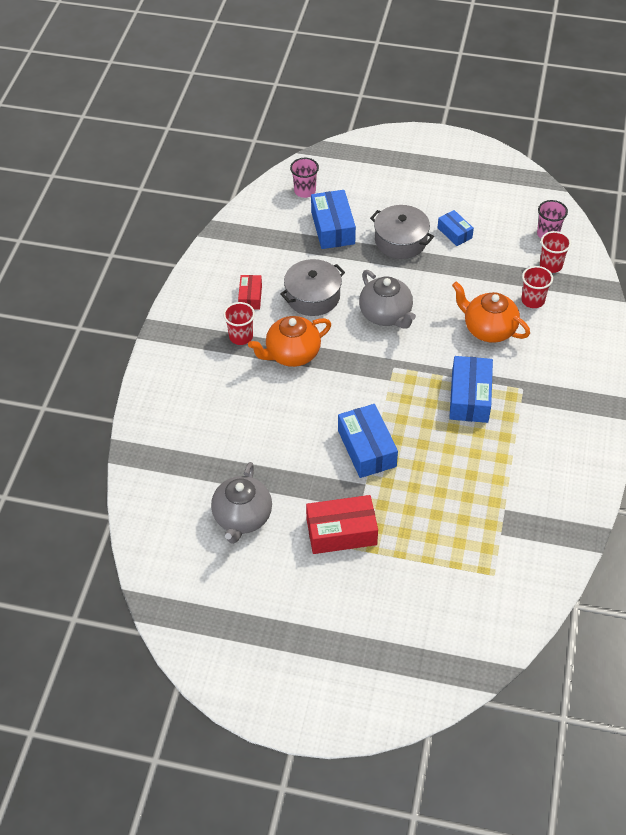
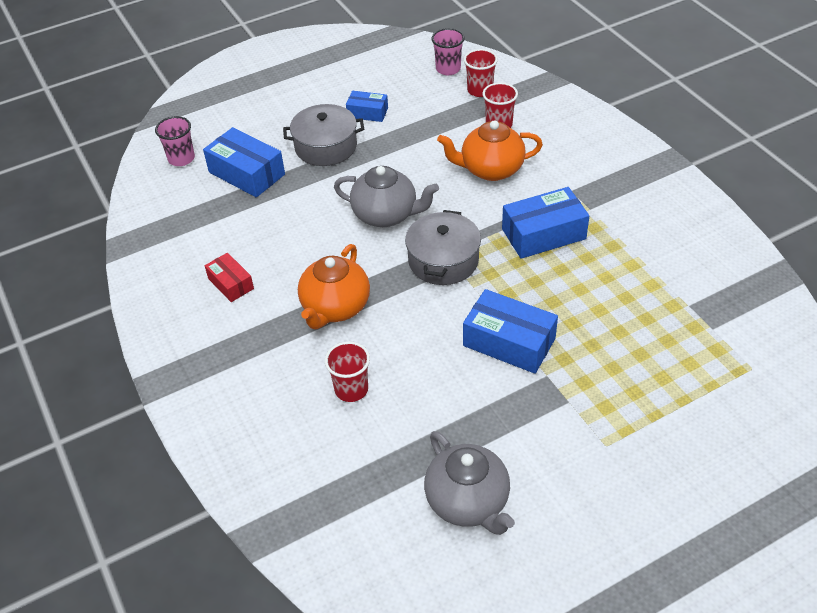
camera: 40 degrees left, 5 degrees down
(241, 336) = (263, 326): red cup -> red cup (351, 389)
(313, 296) = (296, 243): grey pot -> grey pot (443, 260)
(341, 532) = (579, 437): red box -> none
(469, 397) = (543, 234): blue box -> blue box turned 75 degrees counterclockwise

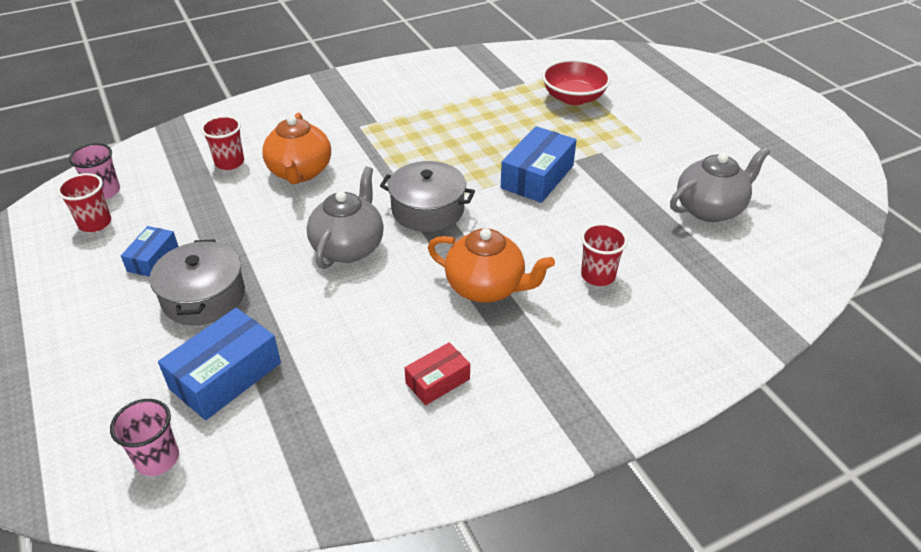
camera: 90 degrees left, 5 degrees down
(480, 90) = (161, 171): red cup -> red cup (95, 223)
(543, 234) = (404, 148): blue box -> none
(688, 378) = (573, 98): none -> red bowl

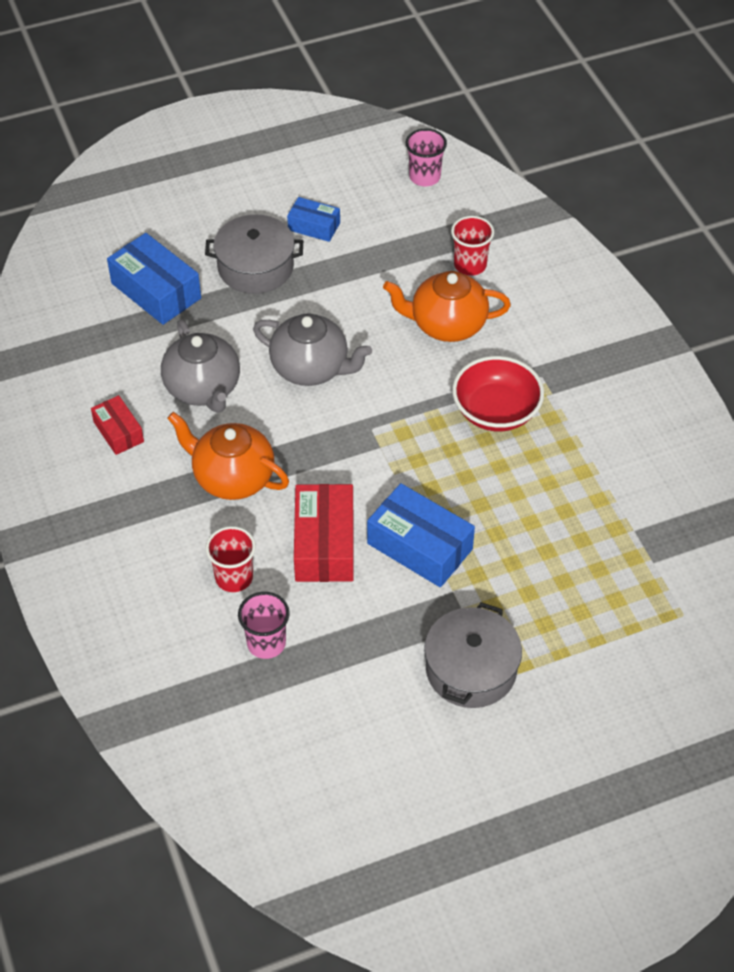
camera: 95 degrees right, 10 degrees up
(95, 223) = (373, 179): red cup -> none
(157, 459) = (81, 260): pink cup -> pink cup (266, 643)
(428, 209) = (366, 436): grey pot -> grey pot (471, 669)
(486, 287) = (232, 478): orange teapot -> orange teapot turned 90 degrees clockwise
(548, 225) = (324, 544): none -> red box
(573, 98) = (609, 616): red bowl -> red bowl (496, 411)
(710, 209) = (336, 720): grey teapot -> grey teapot (203, 389)

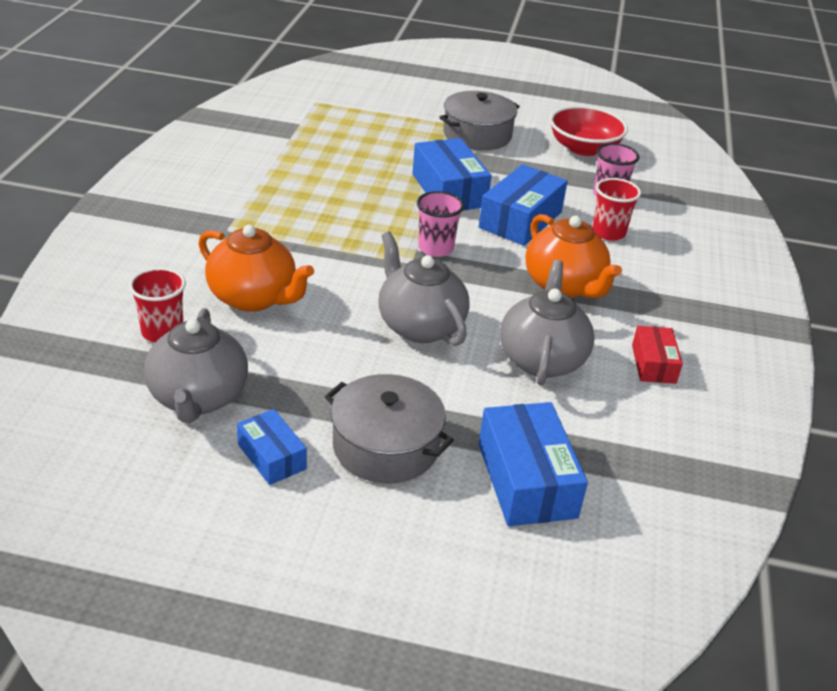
camera: 150 degrees left, 15 degrees down
(324, 544) = (520, 220): red box -> blue box
(394, 236) = (198, 398): none -> grey teapot
(424, 177) = (75, 444): pink cup -> pink cup (435, 248)
(496, 411) = (295, 227): red bowl -> red bowl (583, 148)

